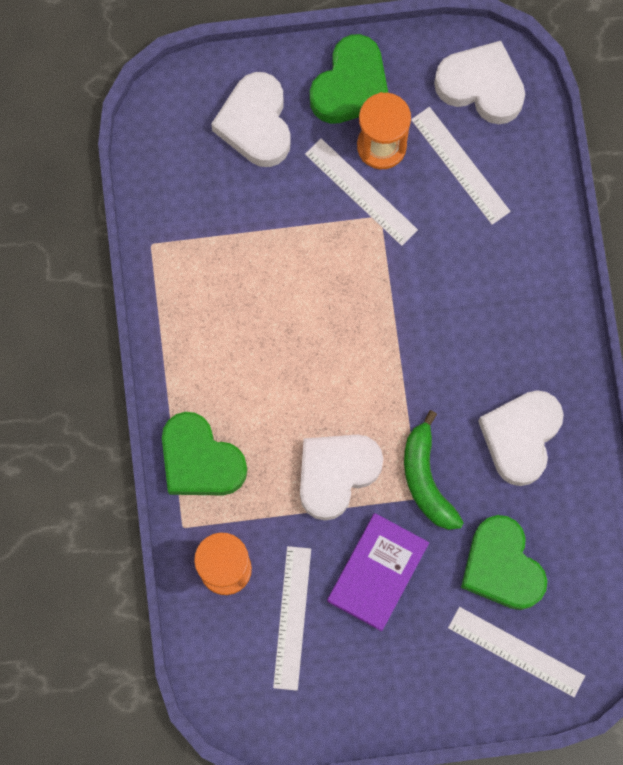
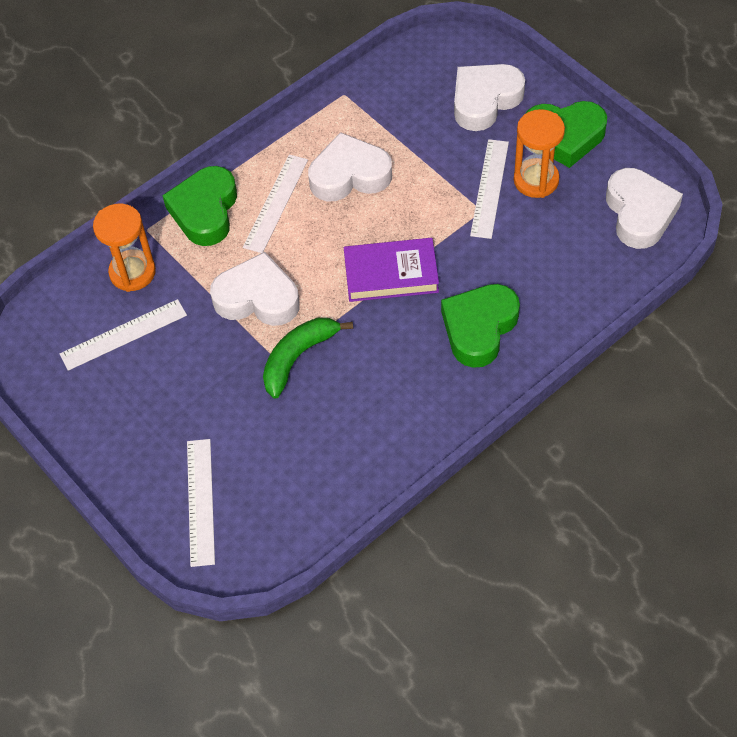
camera: 60 degrees right, 20 degrees down
(377, 573) = (198, 369): purple book -> purple book (391, 274)
(460, 165) = (566, 236): white ruler -> white ruler (276, 203)
(501, 566) = (264, 450): green heart -> green heart (479, 328)
(521, 437) = (381, 401): white heart -> white heart (349, 175)

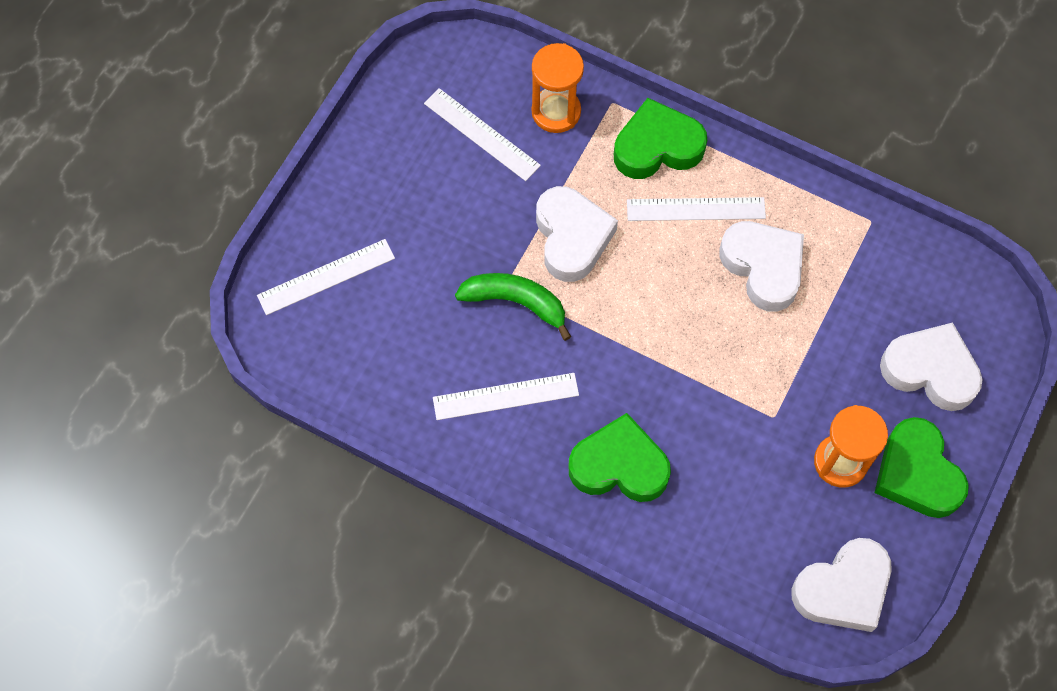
camera: 65 degrees right, 10 degrees up
(391, 274) = (652, 354): purple book -> none
(490, 188) = (808, 416): white ruler -> white ruler (505, 396)

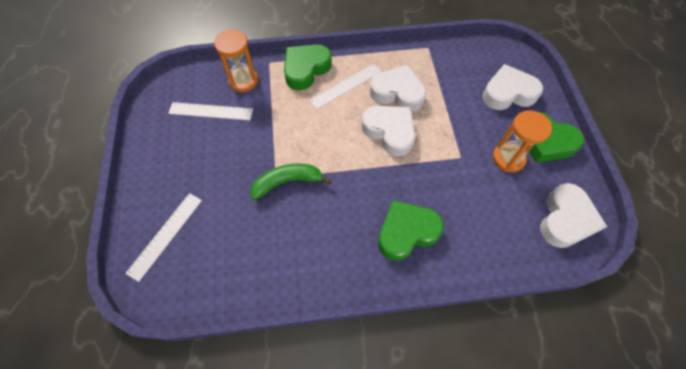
camera: 35 degrees left, 5 degrees down
(505, 396) = (317, 236): white ruler -> none
(572, 237) = (294, 133): white heart -> white heart (390, 132)

